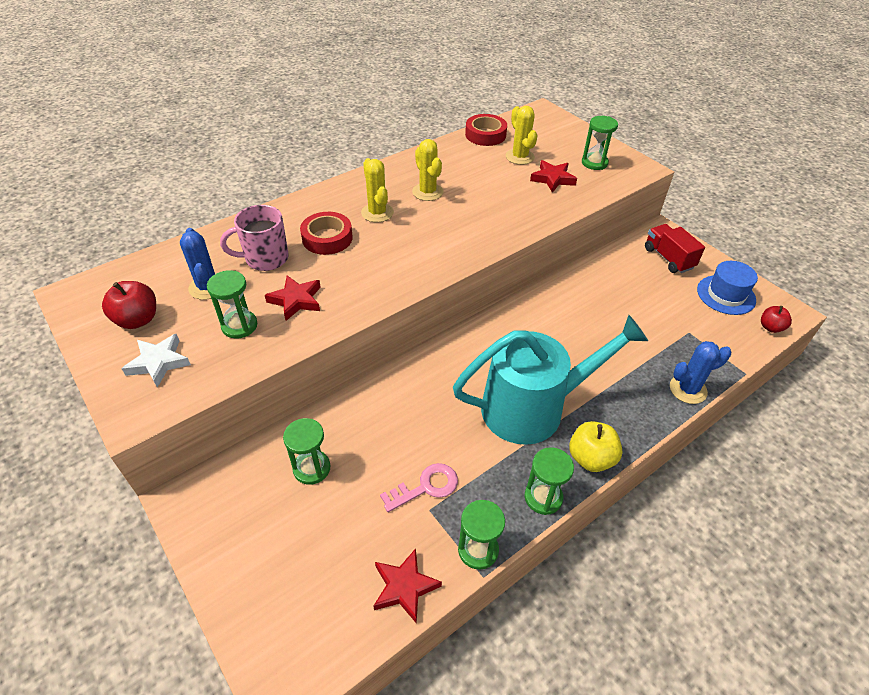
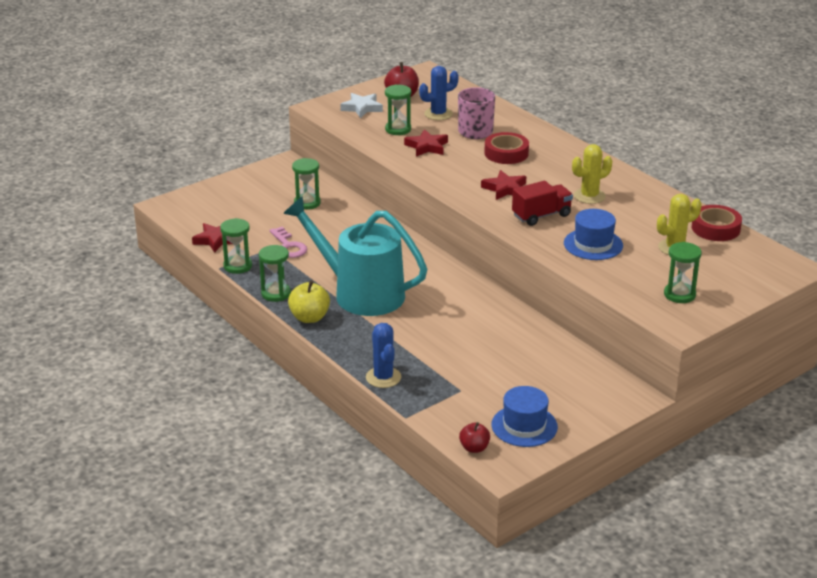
camera: 90 degrees right, 15 degrees down
(377, 213) = (548, 173): yellow cactus -> none
(519, 198) = (593, 244): none -> blue hat
(533, 408) = (361, 293): turquoise watering can -> turquoise watering can turned 135 degrees clockwise
(552, 179) = (635, 266): red star -> red star (505, 189)
(668, 258) = (582, 394): red truck -> red truck (541, 215)

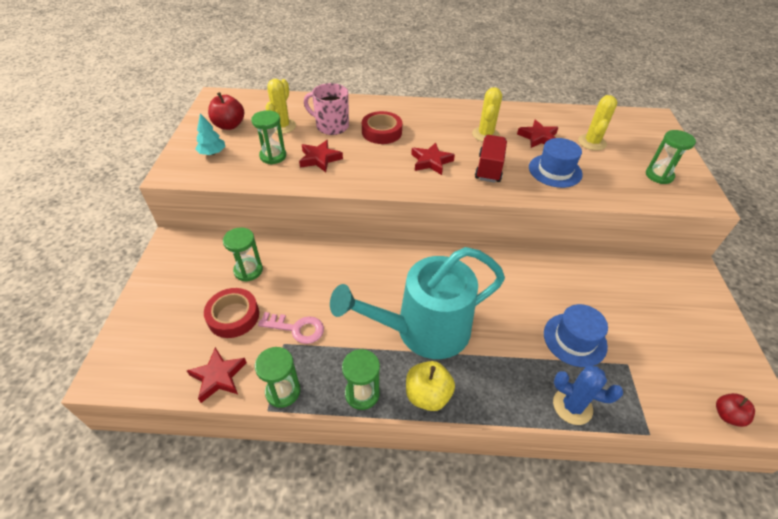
camera: 50 degrees left, 15 degrees up
(362, 108) = (212, 153): white star -> turquoise tree
(438, 114) = (282, 126): blue cactus -> yellow cactus
(524, 426) = (706, 358): blue hat -> blue hat (574, 339)
(632, 220) = (538, 137): none -> red star
(715, 228) = (580, 115): red tape -> red tape (233, 316)

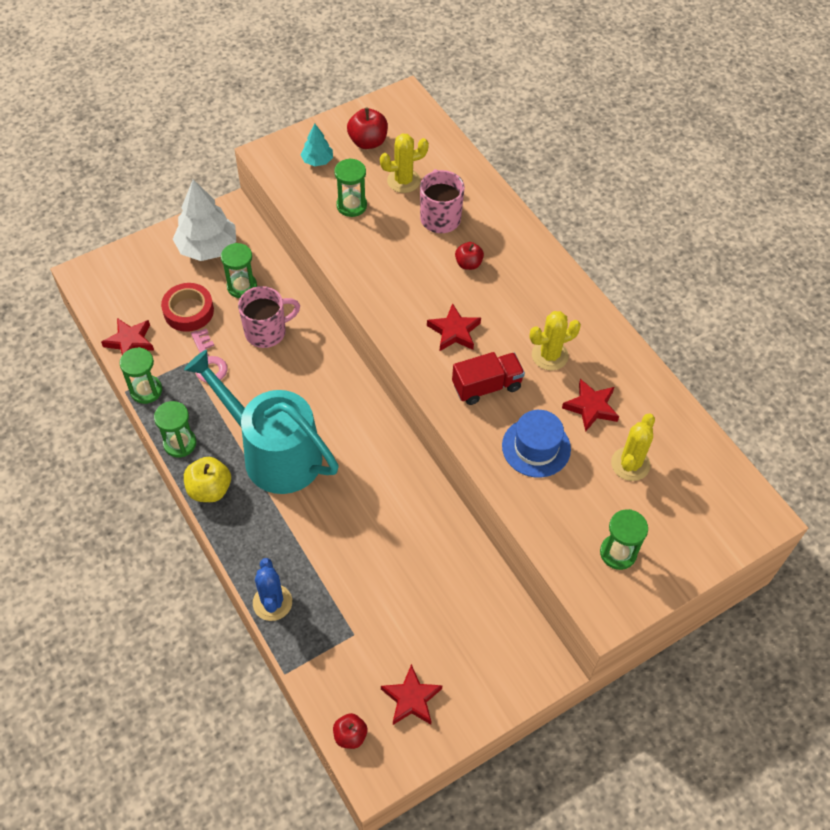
camera: 55 degrees right, 10 degrees up
(187, 272) = (207, 247): none -> white tree
(306, 277) = (267, 332): none -> pink mug
(319, 159) = (379, 242): red star -> red star (411, 698)
(381, 132) = (468, 264): red tape -> red apple
(574, 339) = (352, 579): blue hat -> none
(592, 142) = (630, 464): yellow cactus -> yellow cactus turned 45 degrees counterclockwise

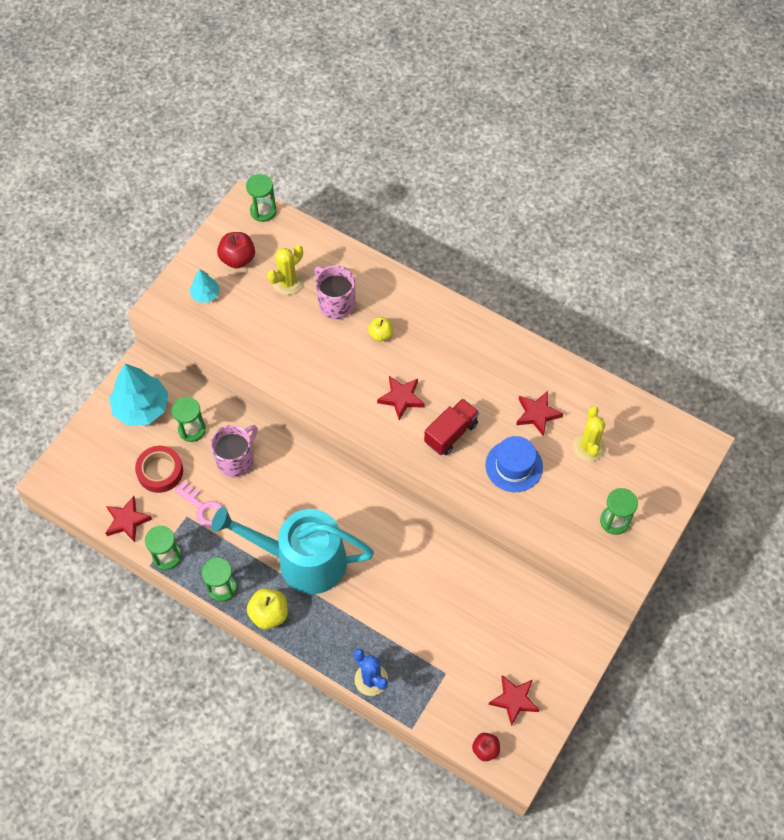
camera: 25 degrees left, 5 degrees up
(207, 247) = (141, 407): white tree -> turquoise tree
(351, 205) = (258, 324): green hourglass -> green hourglass (263, 211)
(468, 264) = (380, 334): red apple -> yellow apple
(549, 355) = (484, 385): yellow cactus -> none

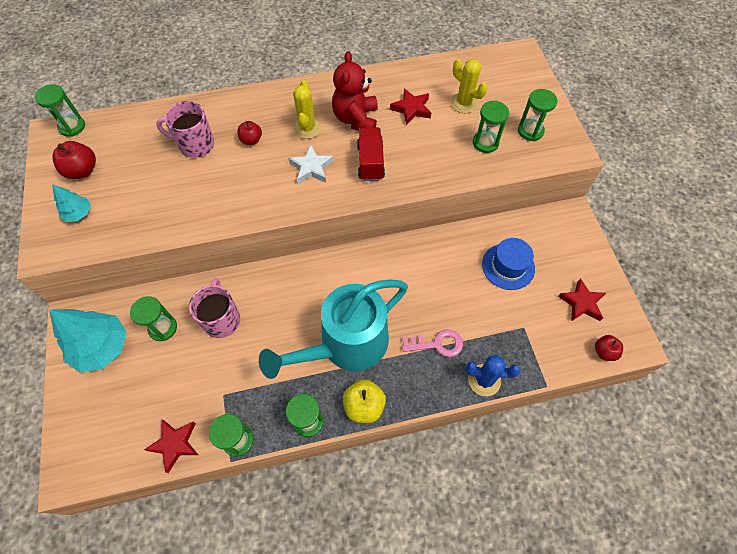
camera: 45 degrees left, 0 degrees up
(160, 471) = (166, 381): red tape -> none
(203, 508) = (231, 376): pink key -> pink key (437, 344)
(287, 282) = (142, 158): yellow cactus -> yellow cactus (307, 128)
(380, 334) = (251, 140): yellow apple -> red apple
(401, 398) = (311, 167): red star -> white star
(481, 384) = (356, 119): none -> red teddy bear
(514, 466) = (434, 149): blue hat -> blue hat (508, 266)
(563, 497) = (485, 143): none -> green hourglass

